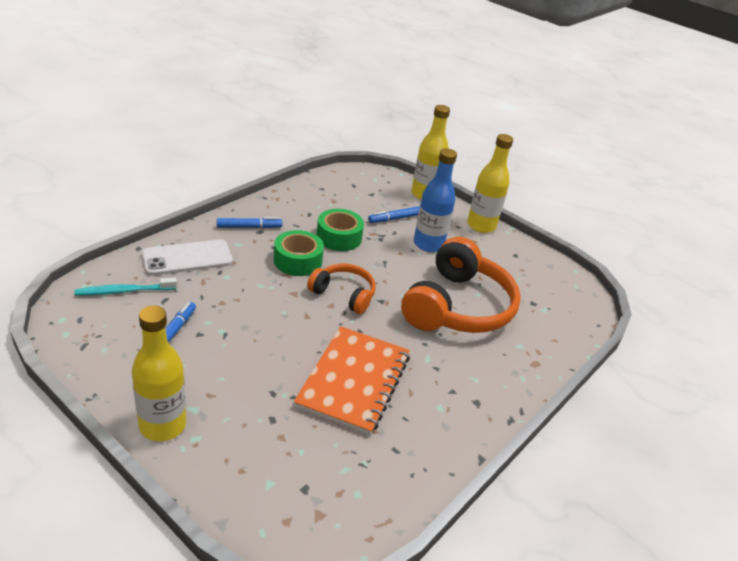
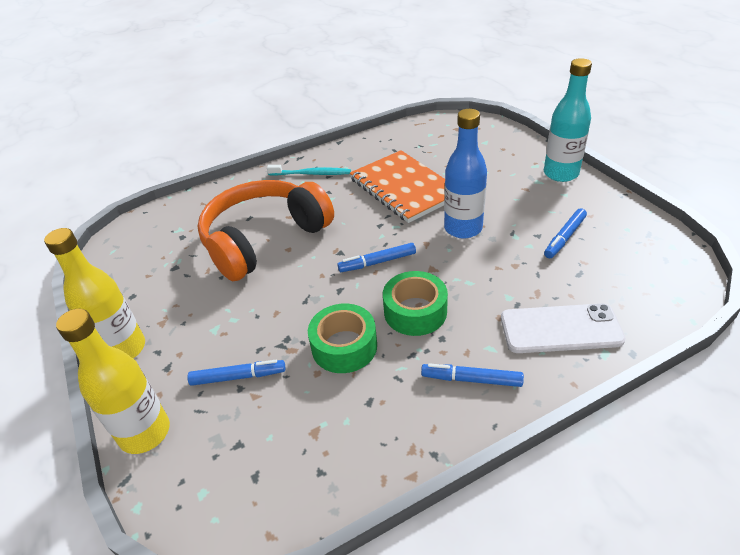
camera: 150 degrees left, 5 degrees up
(124, 291) = (629, 288): turquoise toothbrush -> turquoise toothbrush (311, 174)
(163, 425) = (561, 174): yellow bottle -> turquoise bottle
(343, 294) = (377, 262): orange headphones -> blue marker
(354, 381) = (404, 188): orange notebook -> orange notebook turned 75 degrees counterclockwise
(428, 244) = (228, 322): blue bottle -> blue bottle (463, 228)

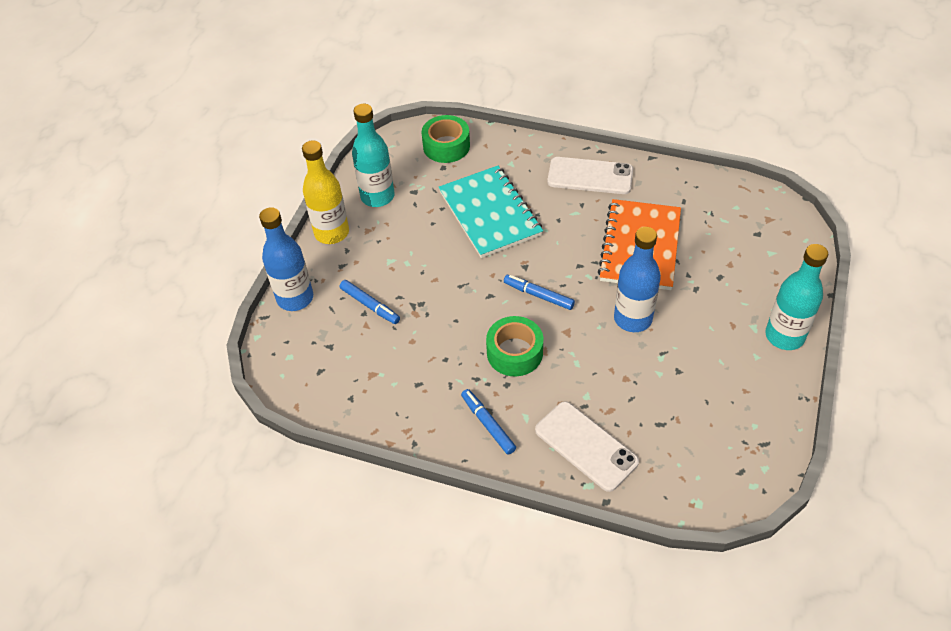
camera: 45 degrees right, 10 degrees up
(141, 292) = (377, 196): none -> turquoise bottle
(145, 433) = (295, 298): yellow bottle -> blue bottle
(264, 239) = (490, 213): orange headphones -> turquoise notebook
(311, 174) = (590, 176): turquoise toothbrush -> white phone
(344, 346) = (445, 338): green tape -> green tape (446, 146)
(564, 237) = (695, 390): blue marker -> none

